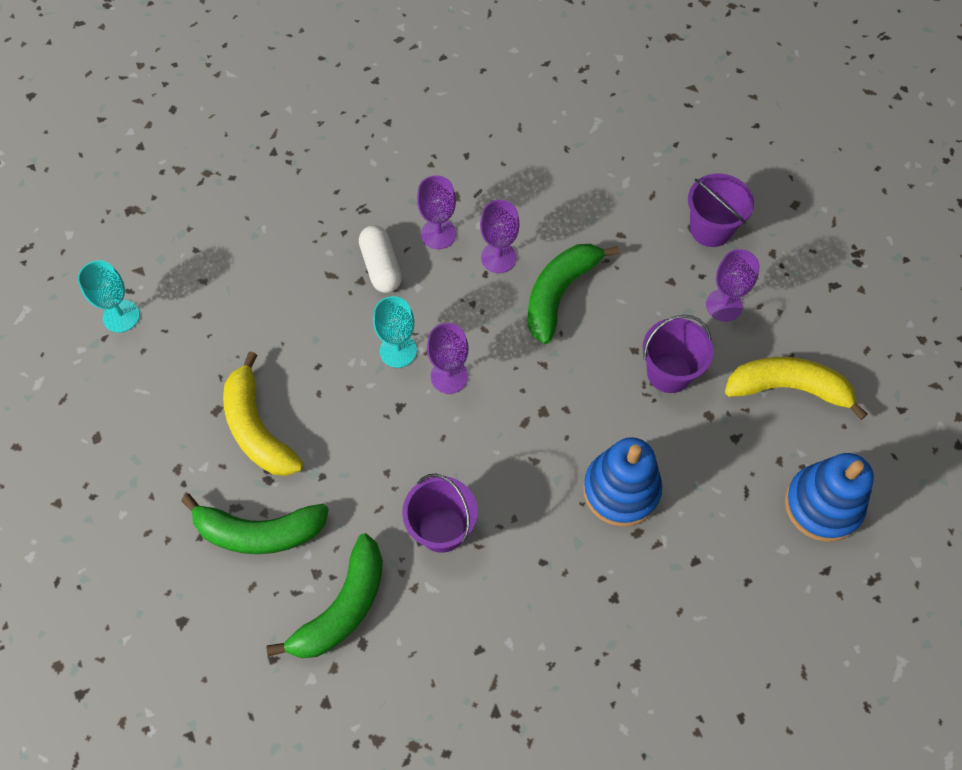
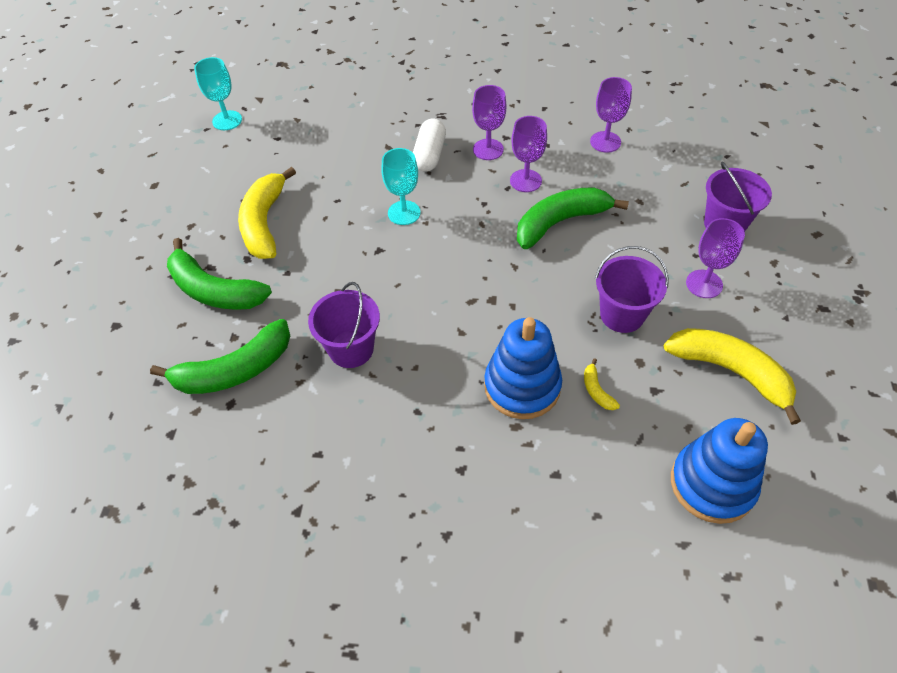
camera: 30 degrees right, 10 degrees down
(449, 376) = (431, 245): purple goblet -> purple goblet (605, 142)
(687, 462) = (596, 390): none -> yellow banana

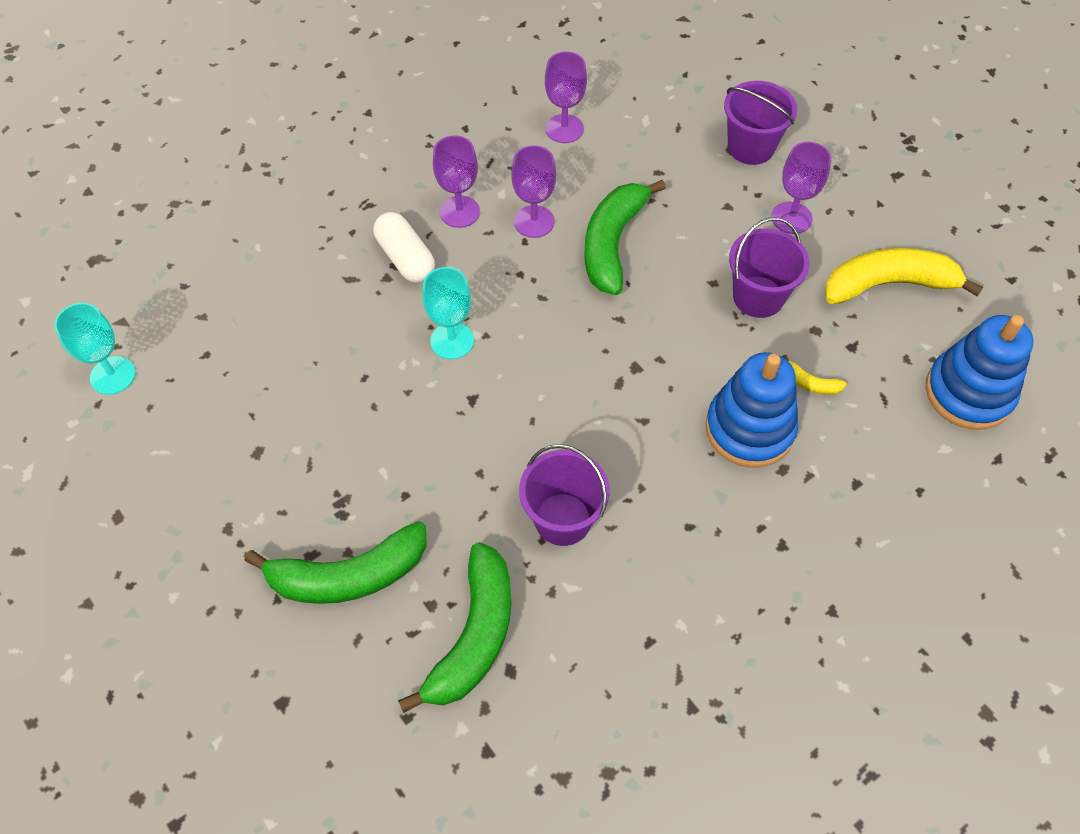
camera: 45 degrees left, 5 degrees up
(264, 223) = (312, 461): yellow banana -> none

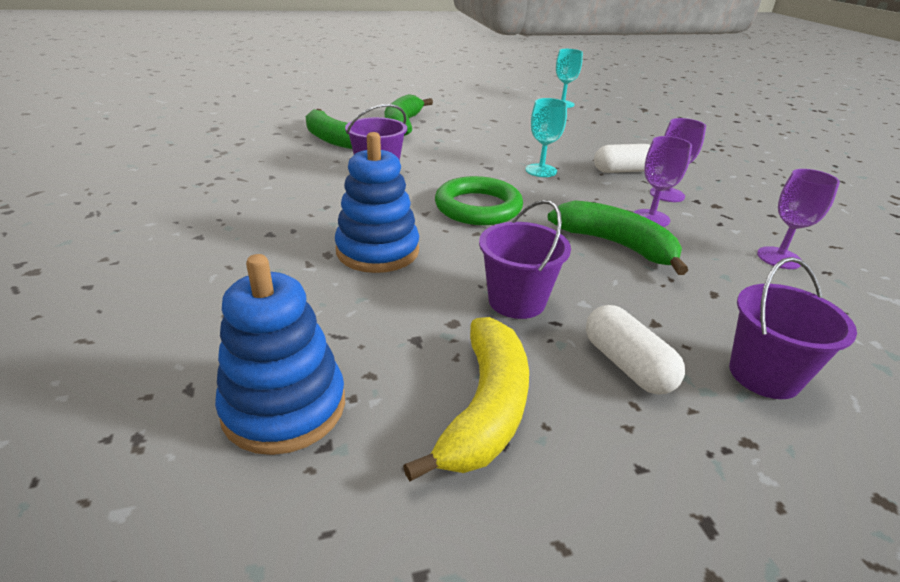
camera: 110 degrees right, 25 degrees down
(599, 375) = (478, 207): none -> green ring
(791, 218) = (627, 365): purple goblet -> white capsule
(810, 383) = (394, 296): yellow banana -> none

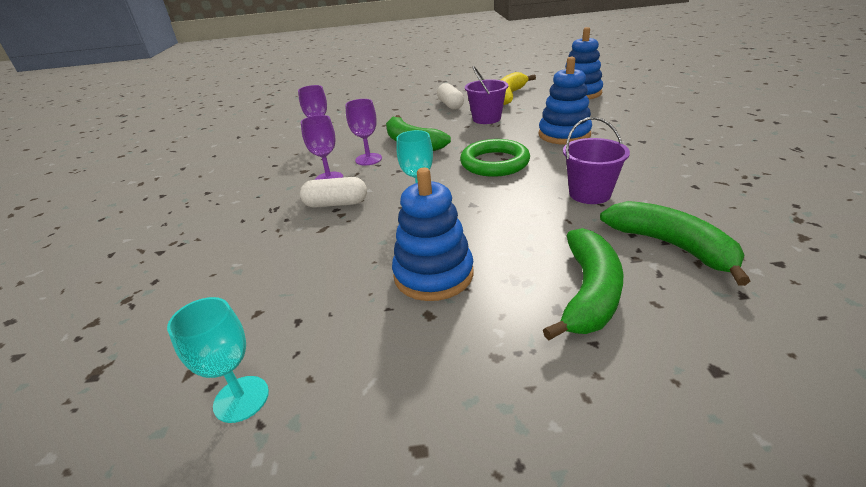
camera: 165 degrees left, 0 degrees up
(500, 132) = (433, 275): none -> blue stacking toy
(764, 375) = (400, 105): purple bucket -> none

